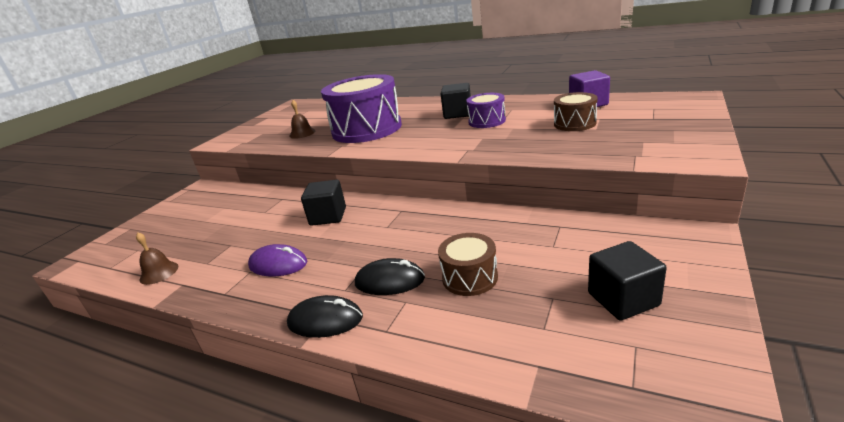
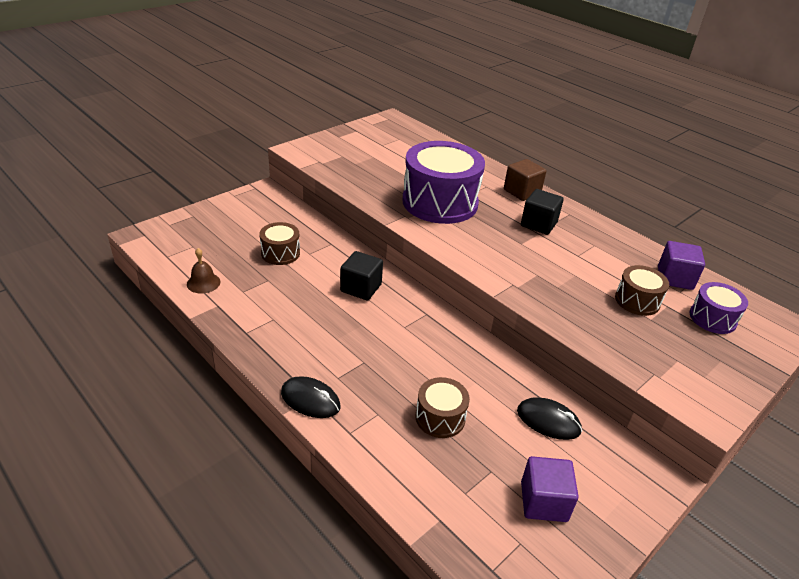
camera: 15 degrees right, 10 degrees up
(234, 222) = (280, 253): none -> brown drum
(278, 264) = (298, 323): purple mouse -> none
(302, 133) = (378, 176): brown bell -> none
(390, 281) = (376, 387): black mouse -> black mouse (548, 421)
(429, 103) = (522, 192): none -> brown cube
(487, 121) = (558, 251): purple drum -> purple drum (712, 318)
(623, 299) = (543, 501): black cube -> purple cube

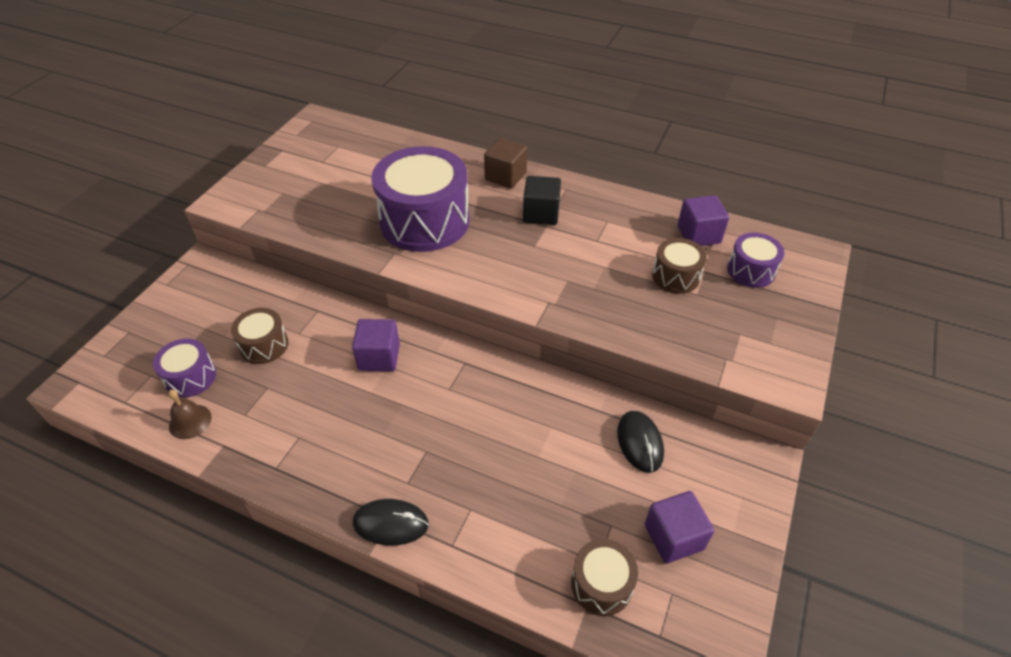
camera: 20 degrees left, 10 degrees up
(219, 256) = (190, 377): none -> purple drum
(361, 288) = (379, 357): black cube -> purple cube
(440, 417) = (535, 485): brown drum -> brown drum (601, 584)
(548, 421) = (640, 442): black mouse -> black mouse turned 75 degrees clockwise

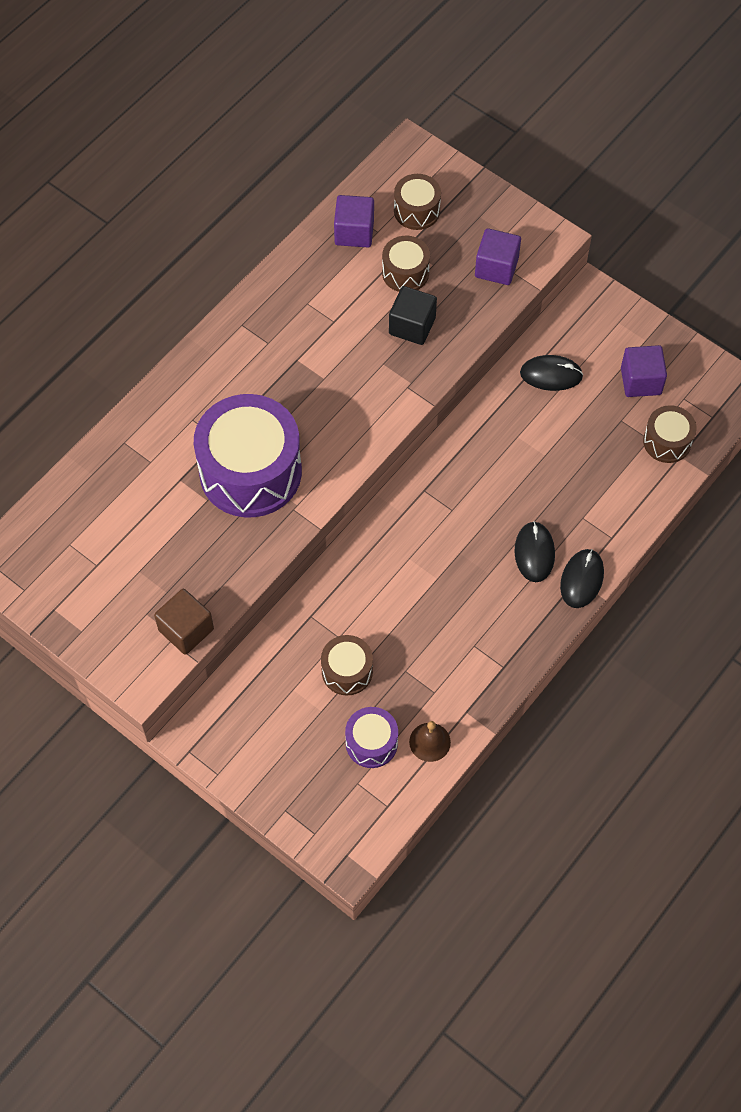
camera: 75 degrees left, 15 degrees up
(379, 357) = (395, 564): purple cube -> purple cube (496, 267)
(415, 470) = (534, 553): none -> black mouse
(505, 176) = (198, 377): brown cube -> brown cube (186, 630)
(541, 214) = (275, 359): black cube -> black cube (412, 326)
(751, 270) = (416, 211): purple drum -> brown drum

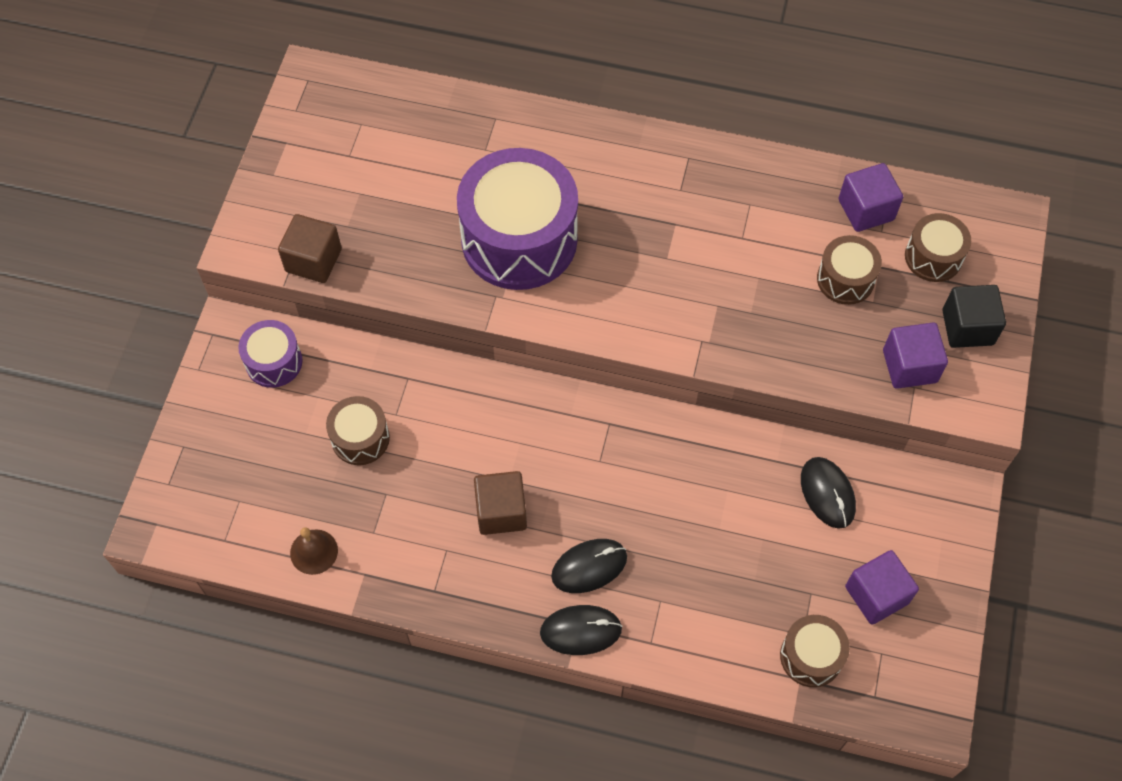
camera: 65 degrees right, 0 degrees up
(371, 743) = (289, 495): purple drum -> purple drum (274, 362)
(412, 326) = (781, 313): black cube -> black cube (967, 327)
(461, 594) = (501, 511): none -> brown cube

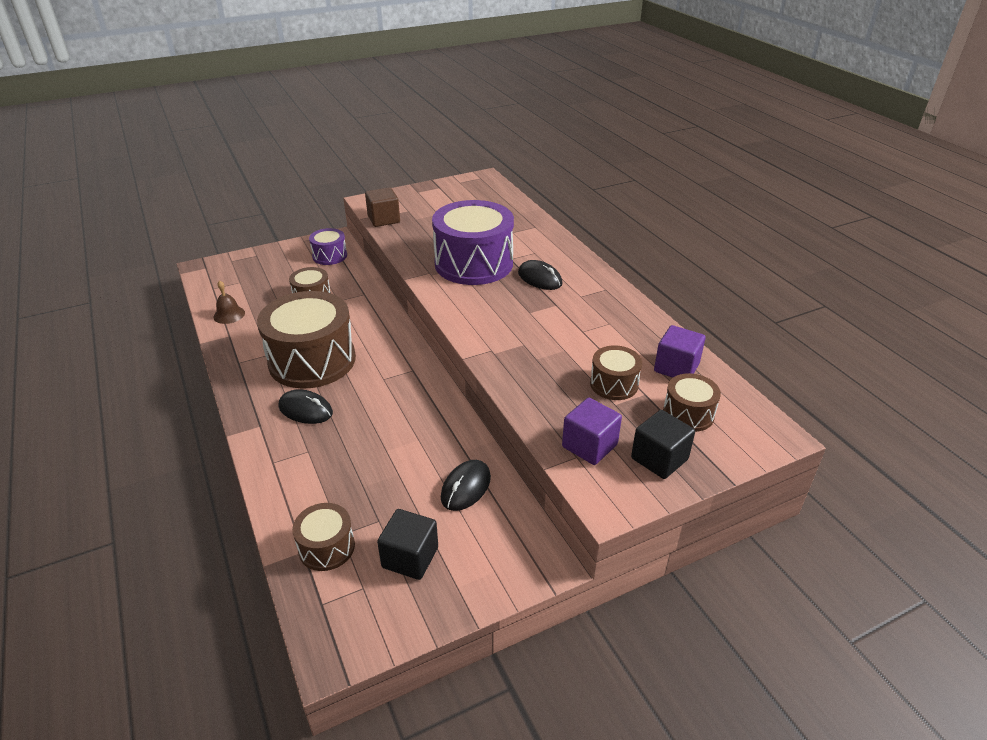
camera: 50 degrees right, 25 degrees down
(501, 511) = (312, 360): brown cube -> brown drum
(580, 631) = (257, 428): black mouse -> black mouse (540, 278)
(876, 595) = (410, 557): purple cube -> black cube

